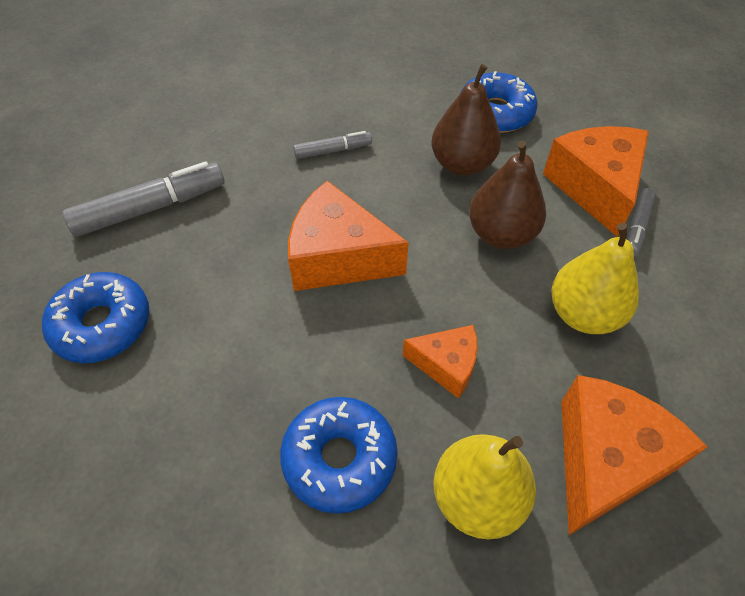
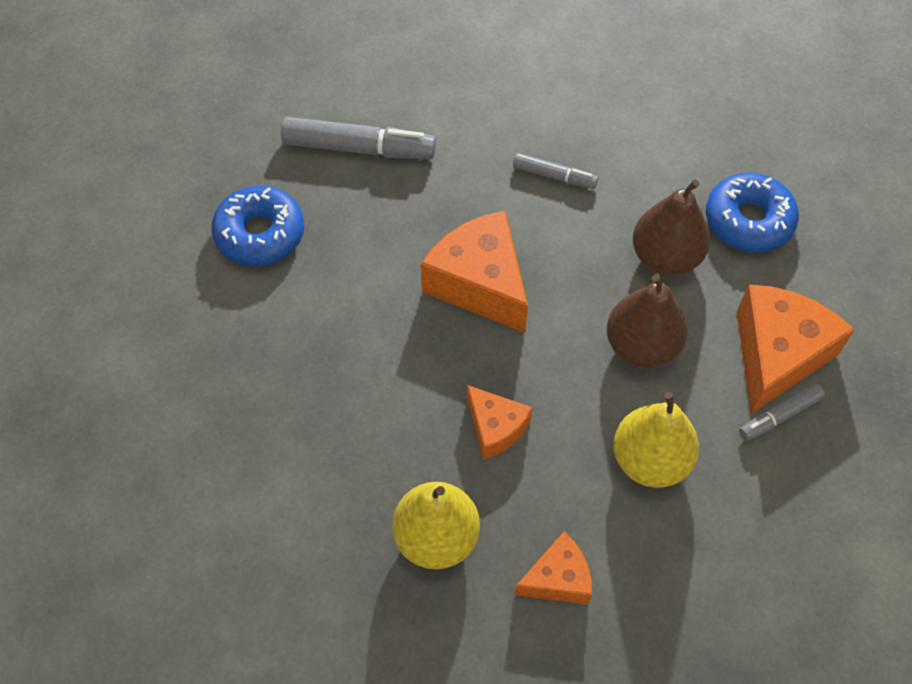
camera: 35 degrees right, 5 degrees up
(339, 458) = (359, 445): blue donut -> none
(605, 460) = (557, 579): orange cheese -> orange cheese, size x0.57

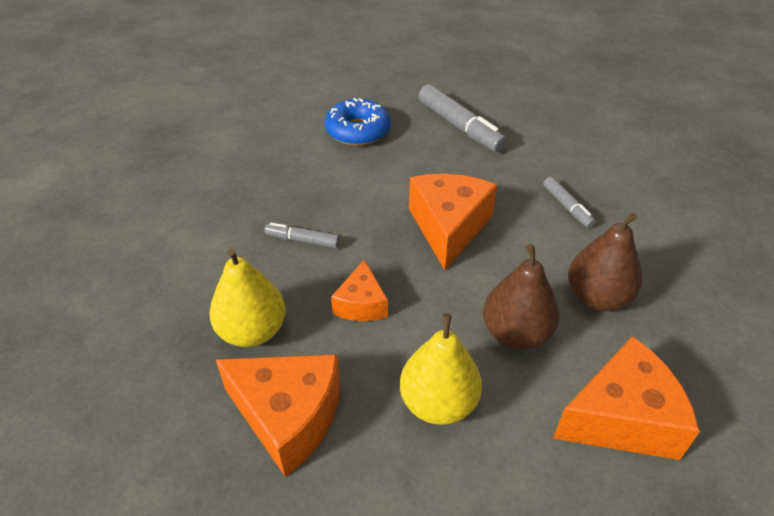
camera: 45 degrees right, 15 degrees down
(557, 579) = (288, 417): orange cheese -> orange cheese, size x1.75
(748, 221) = (694, 320): blue donut -> none
(779, 416) = (576, 459): grey marker -> grey marker (302, 240)

